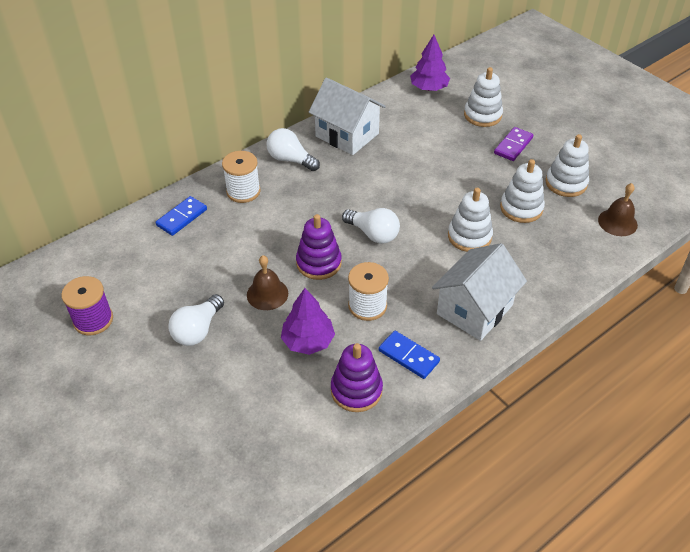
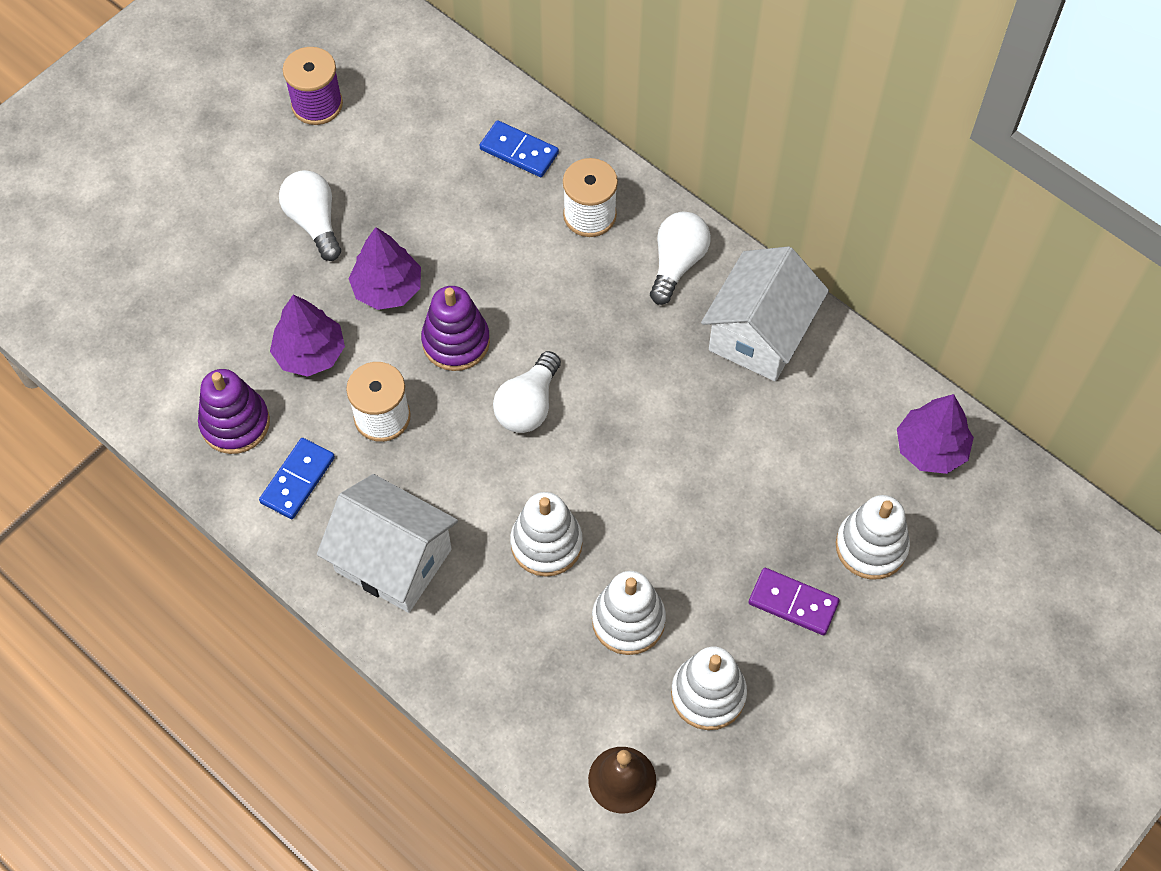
camera: 80 degrees right, 15 degrees up
(198, 330) = (314, 222): white light bulb -> white light bulb turned 45 degrees clockwise
(267, 294) = (387, 288): brown bell -> purple tree

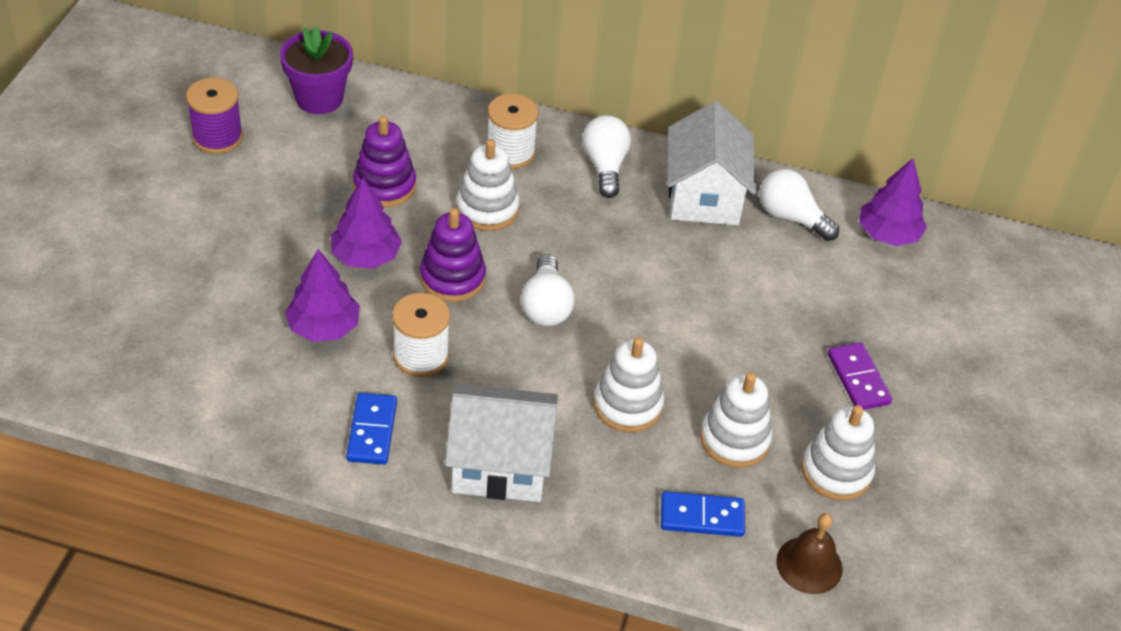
camera: 30 degrees left, 15 degrees down
(235, 423) = (284, 405): purple stacking toy -> purple stacking toy (385, 186)
(314, 222) = (267, 225): white light bulb -> white light bulb (791, 217)
(435, 88) = (319, 98): none -> purple flower pot
(519, 151) = (421, 124): blue domino -> blue domino (702, 517)
(793, 603) = (858, 379): purple domino -> purple domino turned 75 degrees clockwise
(871, 546) = (890, 317): white stacking toy -> white stacking toy (487, 209)

